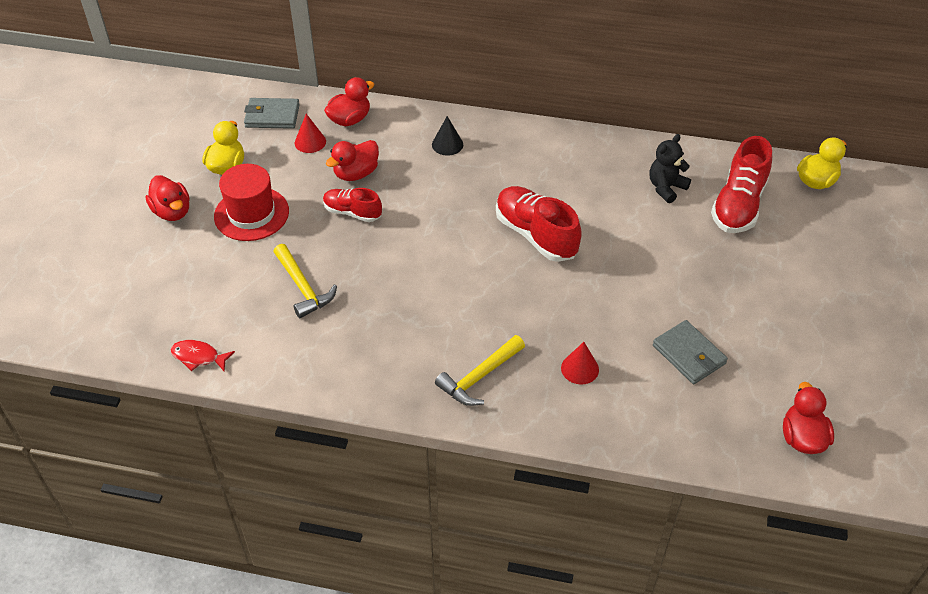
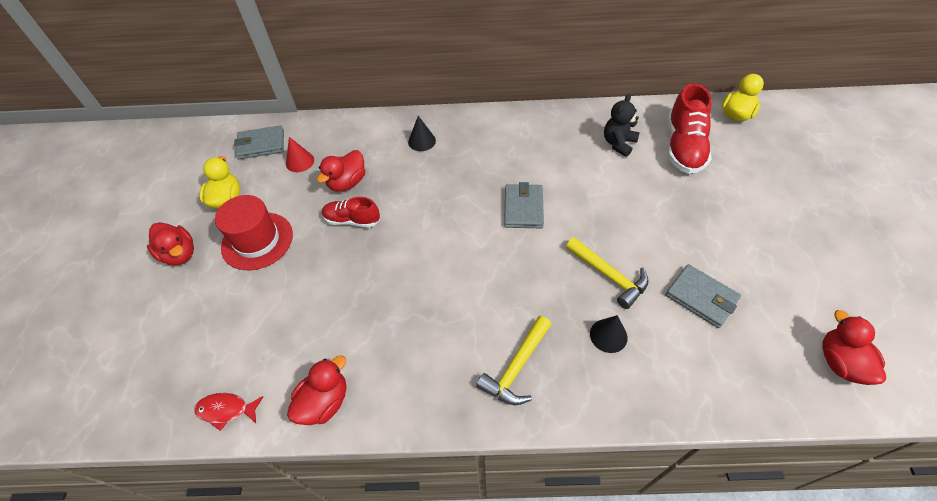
camera: 10 degrees left, 5 degrees up
(303, 287) = (320, 307): yellow hammer -> yellow hammer (609, 276)
(350, 119) = (331, 135): red duck -> red duck (324, 402)
(536, 235) = (523, 208): red shoe -> grey wallet
(580, 368) = (608, 335): red cone -> black cone

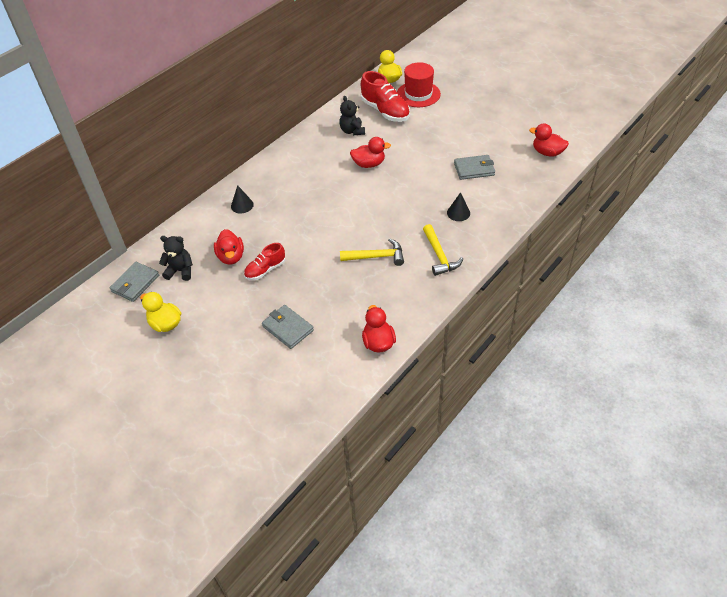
camera: 50 degrees left, 5 degrees down
(180, 254) = (185, 369): red duck -> red duck (369, 164)
(226, 410) = (337, 390): red fish -> none
(257, 241) = (224, 323): red hat -> red hat (418, 94)
(300, 162) = (180, 271): red cone -> black teddy bear
(523, 208) = (348, 194): grey wallet -> grey wallet (288, 328)
(609, 276) = (427, 191): yellow hammer -> yellow hammer (376, 257)

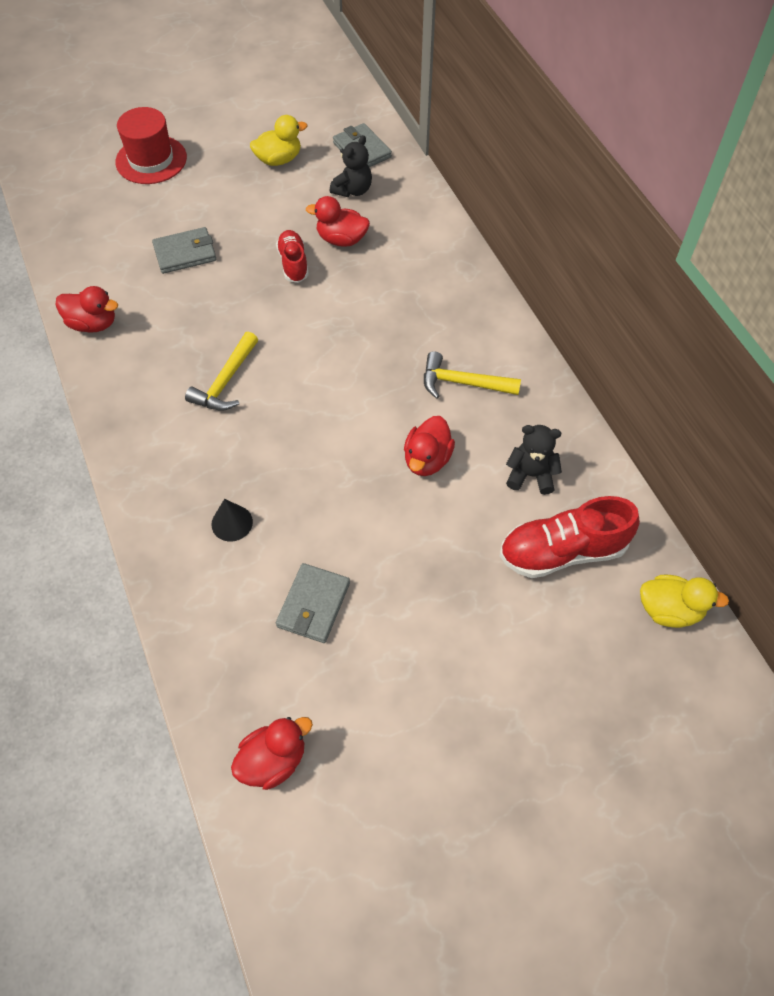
camera: 115 degrees right, 10 degrees up
(242, 205) = (434, 278): black cone -> none
(418, 94) = (589, 636): red hat -> red hat (151, 160)
(439, 256) = (170, 453): yellow hammer -> yellow hammer (463, 383)

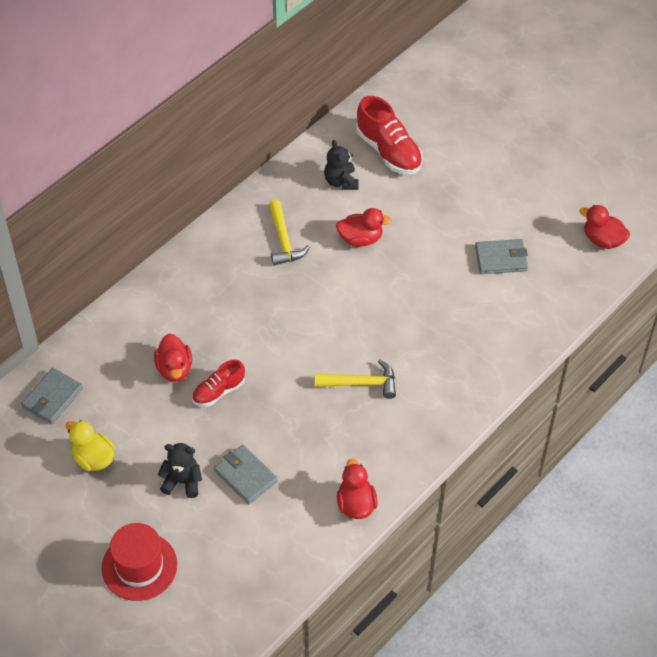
camera: 115 degrees left, 5 degrees down
(232, 523) = (473, 326): black cone -> none
(353, 190) = (109, 384): black teddy bear -> black teddy bear (182, 481)
(669, 610) = (398, 95): yellow duck -> none

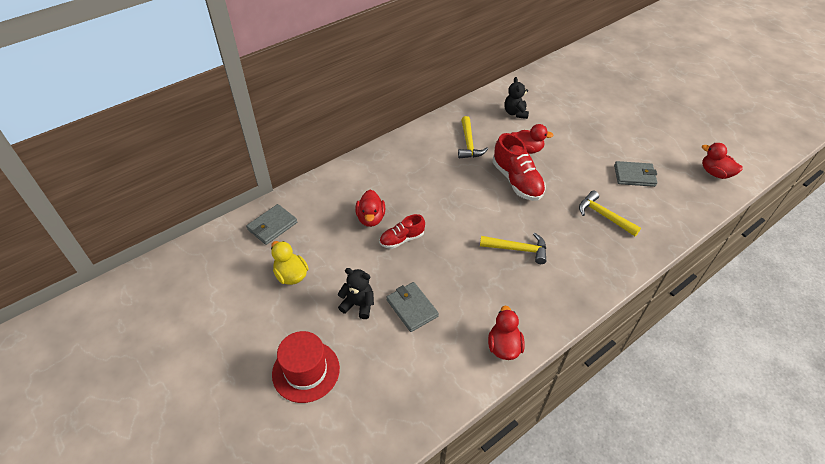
camera: 10 degrees right, 5 degrees down
(388, 151) = (551, 99): red shoe -> red shoe (517, 181)
(463, 322) = (604, 216): none -> yellow hammer

